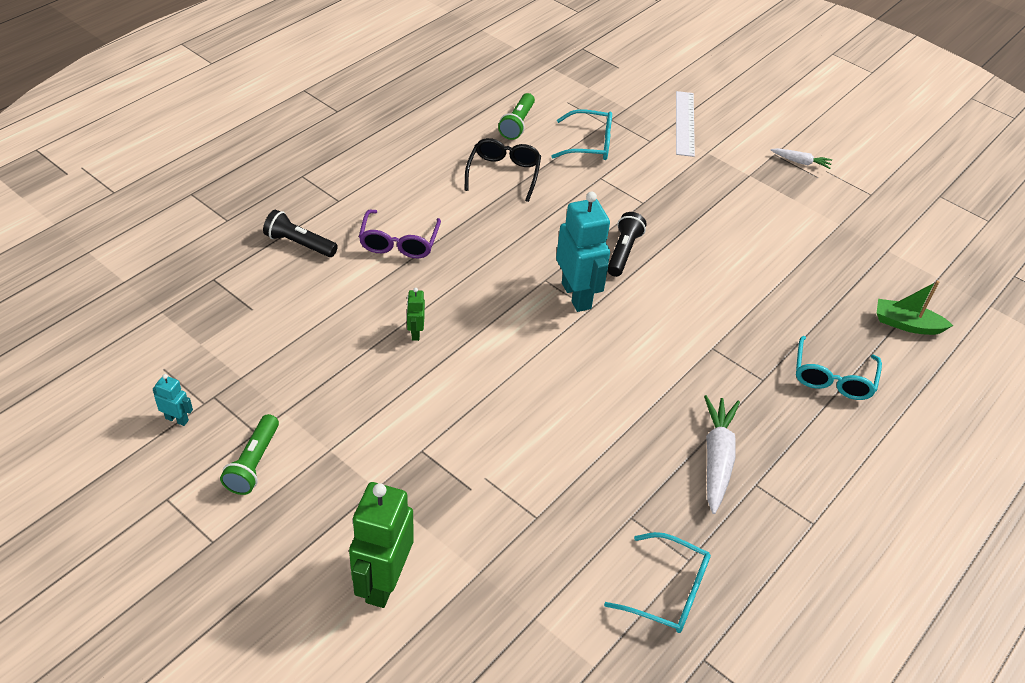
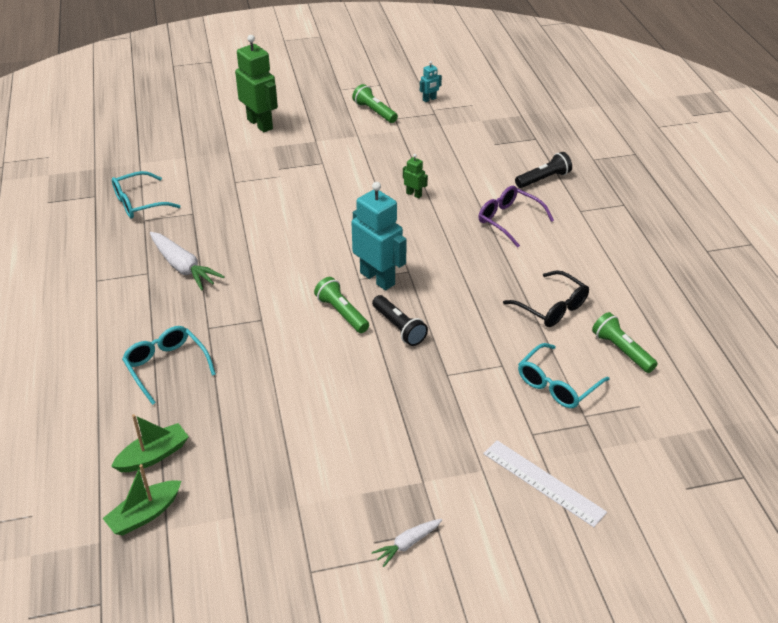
camera: 130 degrees right, 5 degrees down
(576, 296) = (377, 278): turquoise robot -> turquoise robot turned 150 degrees counterclockwise
(645, 297) = (342, 313): none -> green flashlight
(945, 296) = (145, 514): none -> green boat

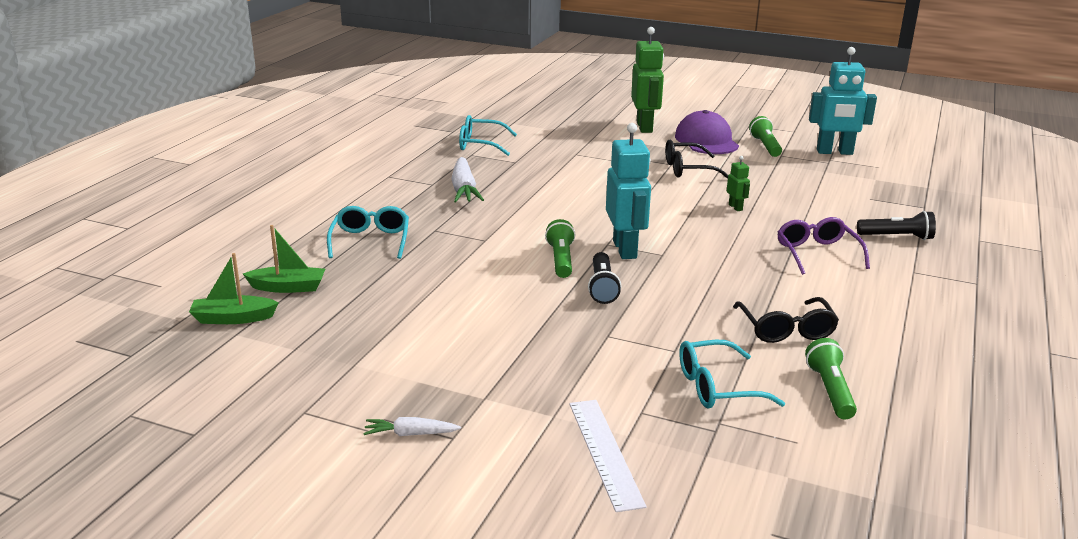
camera: 35 degrees right, 15 degrees down
(324, 122) = (706, 141): none -> purple cap
(341, 164) = (687, 169): none -> black glasses
(429, 99) = (834, 152): turquoise robot -> turquoise robot, size x2.20

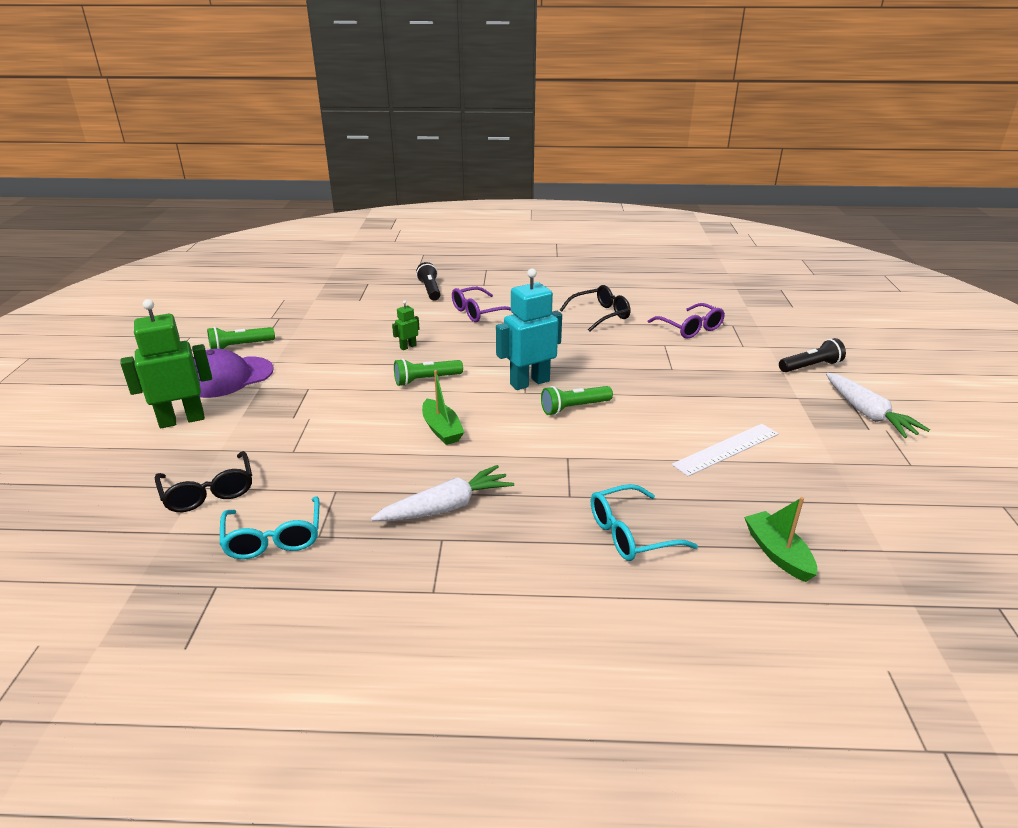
camera: 110 degrees left, 5 degrees up
(233, 318) = (866, 565): green boat -> green boat (442, 429)
(411, 434) = (867, 413): white carrot -> white carrot, size x1.79
(602, 287) = (605, 381): black flashlight -> black flashlight (810, 366)
(604, 452) = (793, 350): white ruler -> white ruler (726, 449)
(687, 169) = (321, 377): black glasses -> black glasses (209, 492)
(716, 387) = (690, 328): turquoise glasses -> purple glasses
(830, 390) = (656, 300): green flashlight -> green flashlight (426, 380)
(834, 152) = (251, 316): turquoise robot -> none

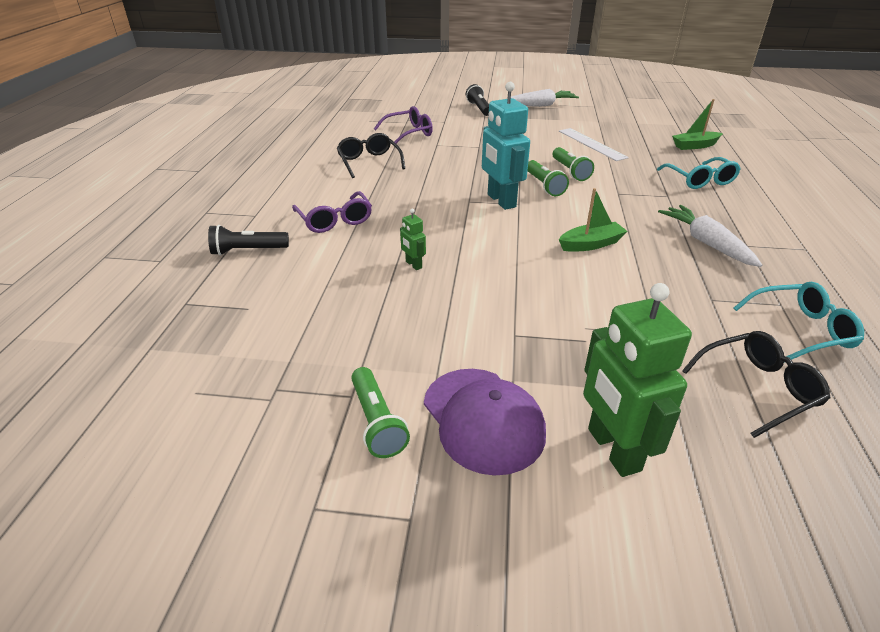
camera: 85 degrees left, 5 degrees up
(426, 380) = (495, 253): green flashlight -> green flashlight (570, 171)

